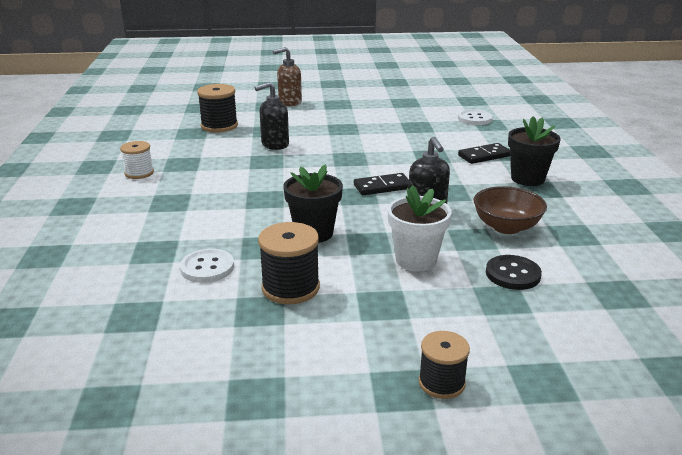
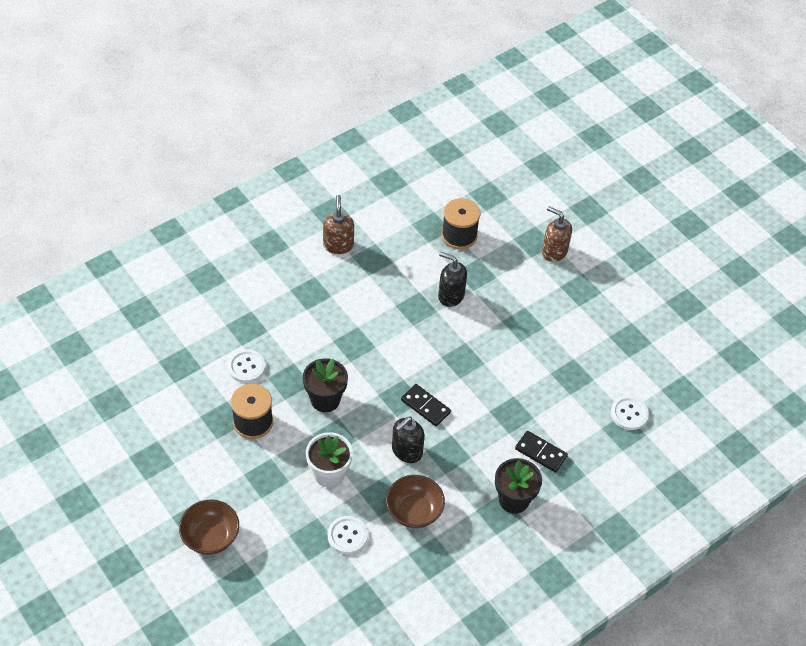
camera: 55 degrees right, 25 degrees up
(139, 173) = (338, 245): white spool -> brown soap dispenser
(441, 383) = (210, 537): black spool -> brown bowl
(513, 274) = (347, 536): black button -> white button

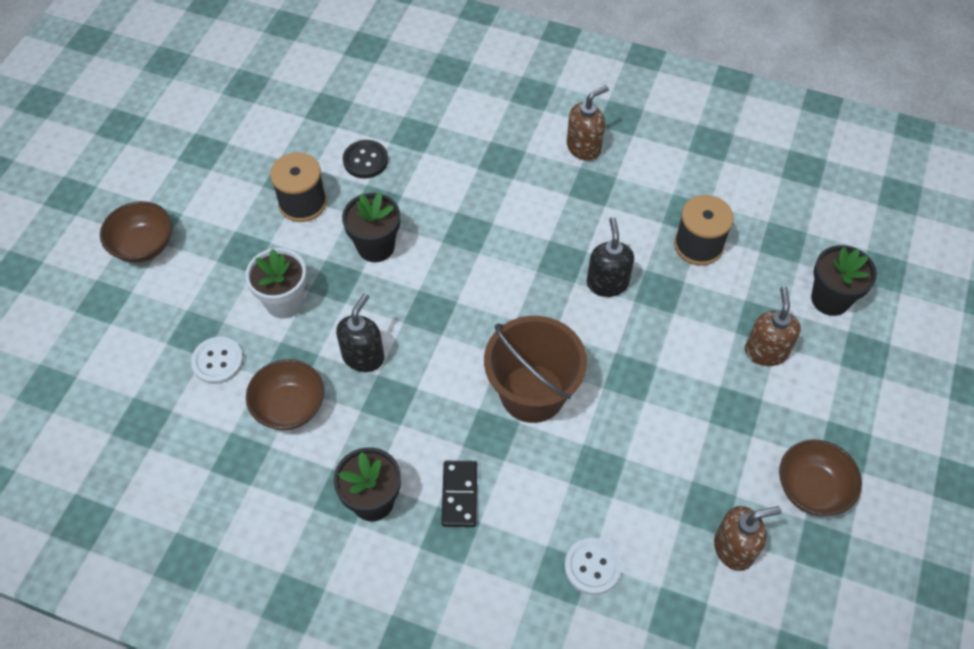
camera: 60 degrees right, 5 degrees up
(246, 367) = (365, 160): white button -> black button
(406, 451) = (363, 356): black soap dispenser -> black soap dispenser turned 105 degrees clockwise
(425, 406) = (436, 342): black domino -> none
(499, 378) = (532, 393): none -> brown bucket
(543, 201) = (830, 299): none -> black flower pot
(650, 287) = (812, 489): none -> brown bowl
(661, 343) = (734, 548): none -> brown soap dispenser

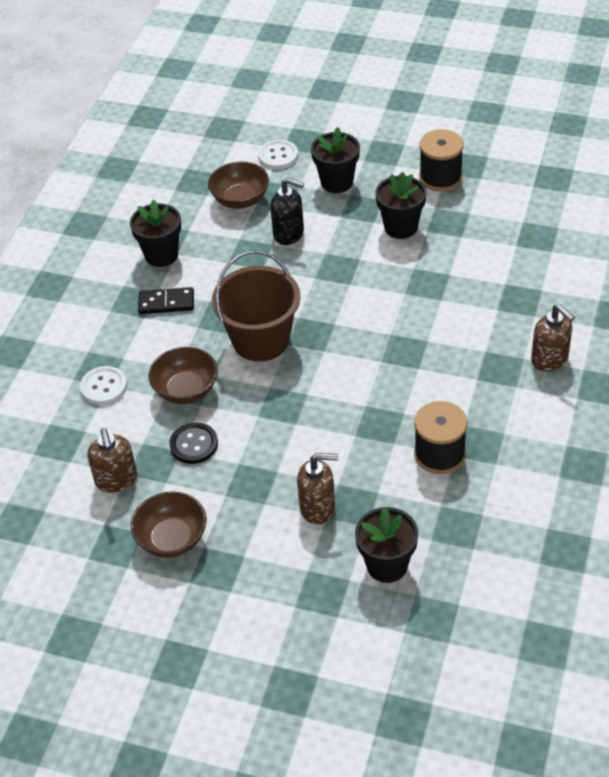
camera: 90 degrees right, 10 degrees down
(143, 246) = (381, 99): brown bowl -> brown bowl (186, 390)
(284, 302) = (337, 182): white flower pot -> black flower pot
(365, 160) = (497, 209): black button -> black button (194, 444)
(607, 283) = (383, 385): black soap dispenser -> none

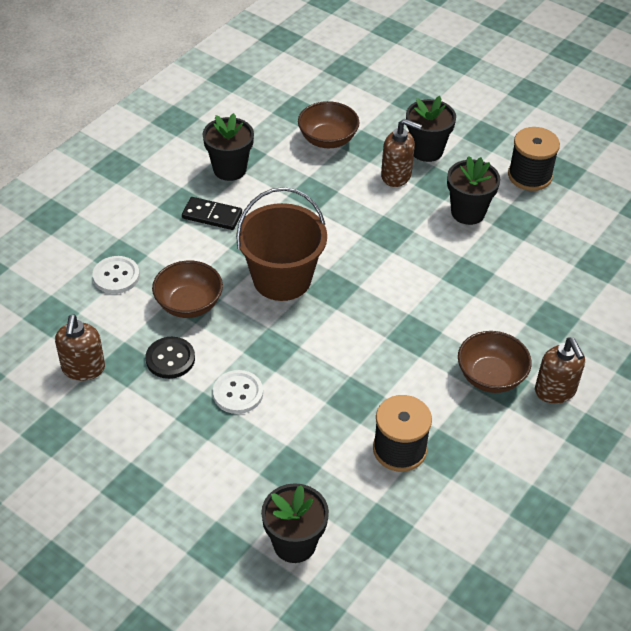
camera: 15 degrees right, 0 degrees up
(172, 539) = (105, 444): brown bowl -> brown bowl (490, 376)
(278, 156) = (383, 109): white button -> white button (238, 393)
(289, 234) = (357, 186): black soap dispenser -> none
(318, 507) = (256, 461): brown soap dispenser -> brown soap dispenser (396, 176)

